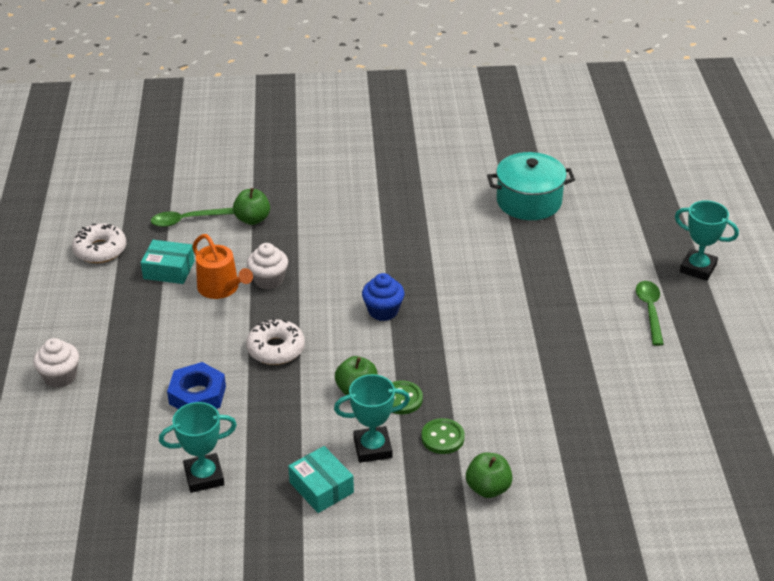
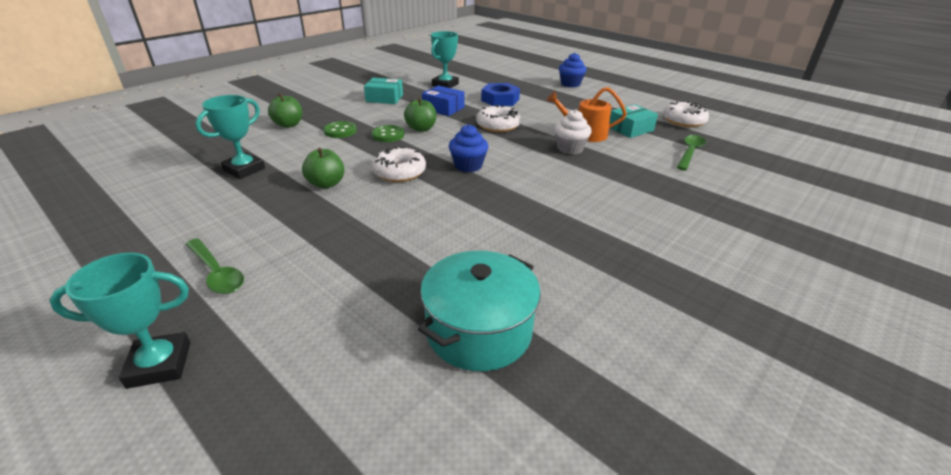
camera: 135 degrees right, 5 degrees down
(60, 376) = (570, 84): white cupcake -> blue cupcake
(252, 219) = (660, 173): green apple -> green apple (326, 184)
(283, 417) = (443, 108): none -> blue box
(372, 448) = (377, 115): turquoise trophy -> turquoise trophy (244, 169)
(448, 337) = (399, 172): none -> white donut

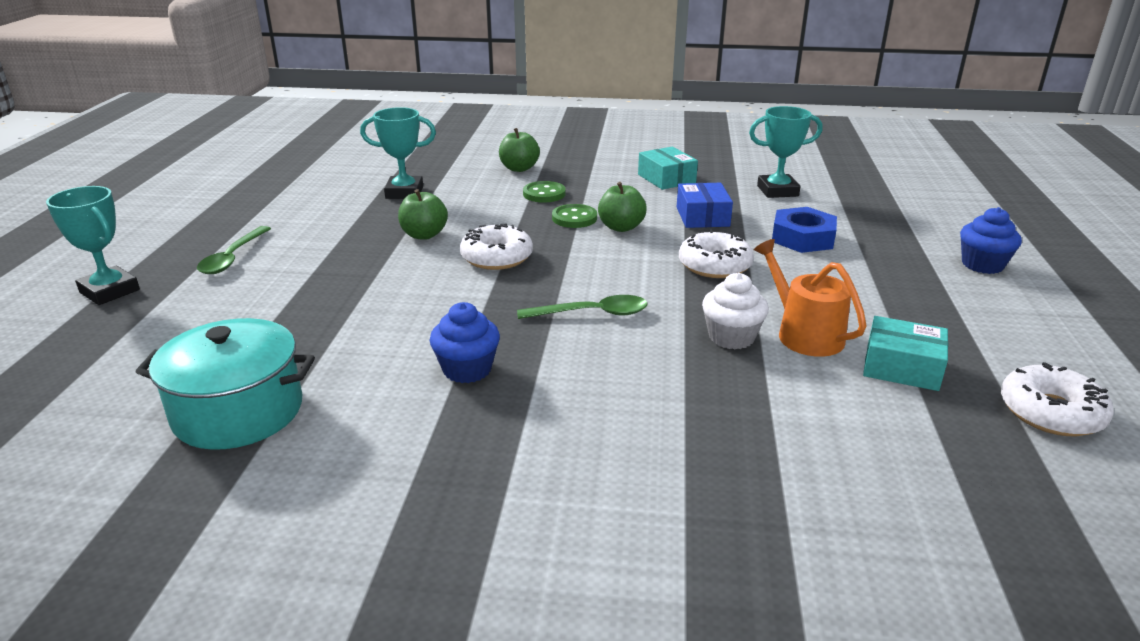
camera: 55 degrees right, 5 degrees down
(468, 166) = (568, 287): blue cupcake -> blue cupcake (467, 369)
(690, 152) = (910, 451): green spoon -> green spoon (592, 314)

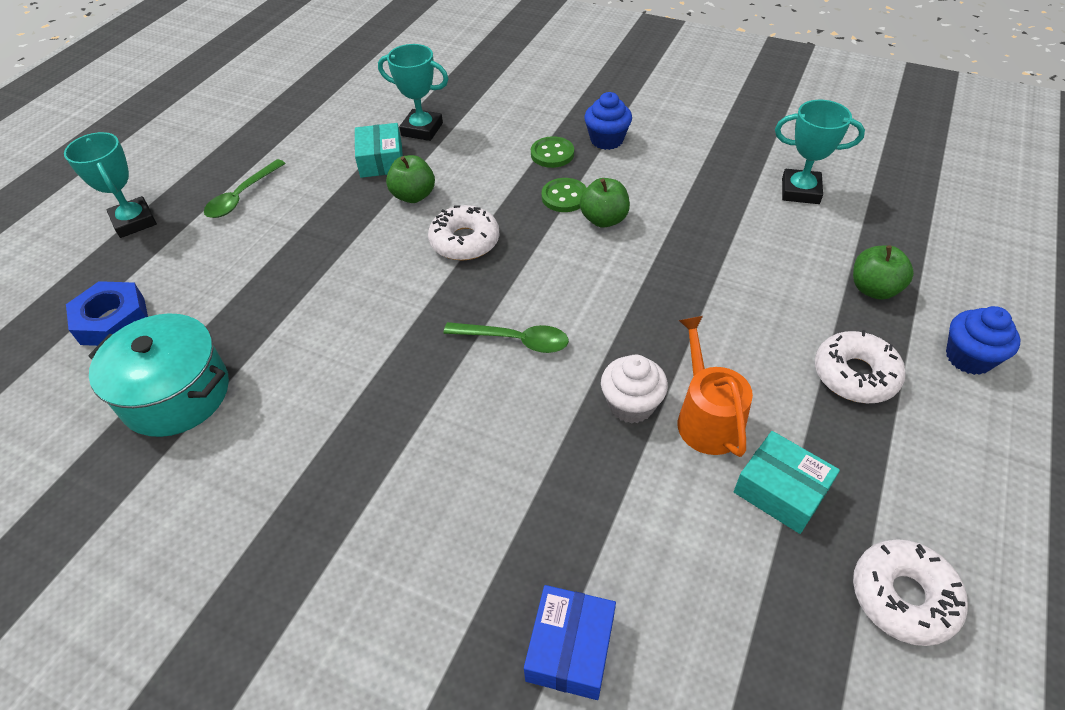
camera: 20 degrees right, 20 degrees up
(467, 369) = (372, 389): blue cupcake -> blue cupcake (606, 140)
(519, 168) = (546, 110): green apple -> green apple (873, 289)
(666, 178) = (689, 150): turquoise box -> turquoise box (381, 160)
(702, 217) = (696, 218): blue box -> blue box (570, 648)
(714, 265) = (669, 296): white donut -> white donut (855, 375)
(802, 238) = (786, 273): blue nut -> blue nut (113, 320)

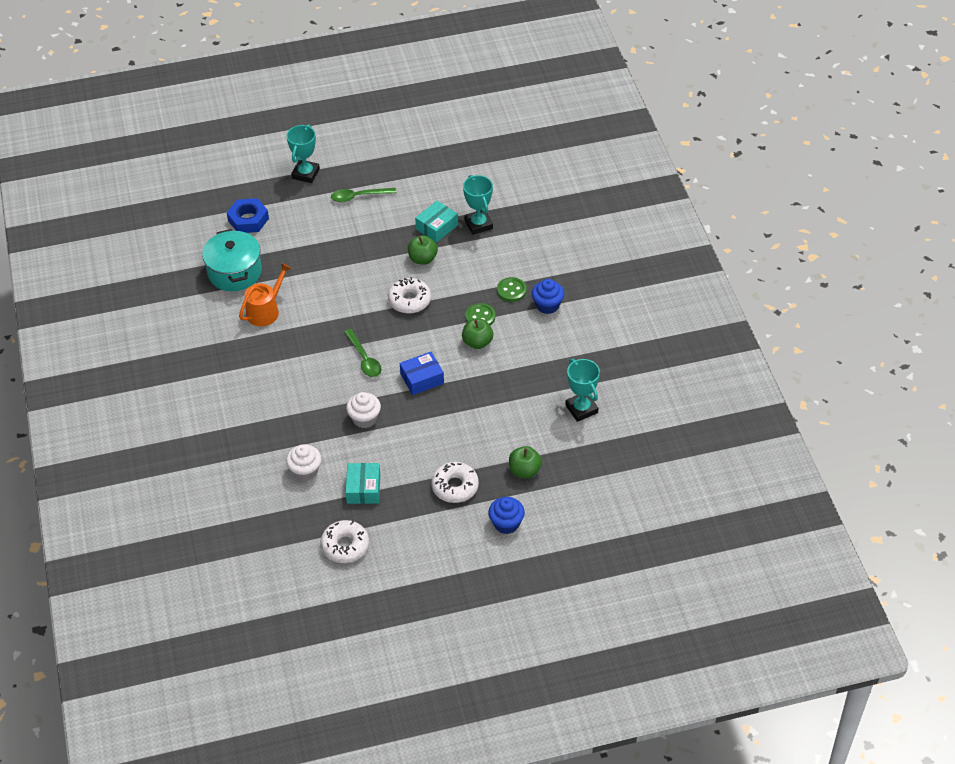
camera: 50 degrees right, 0 degrees up
(570, 648) = (239, 461): blue box -> blue box (422, 379)
(679, 552) = (305, 471): none -> white cupcake
(706, 418) = (380, 447): orange watering can -> orange watering can (265, 311)

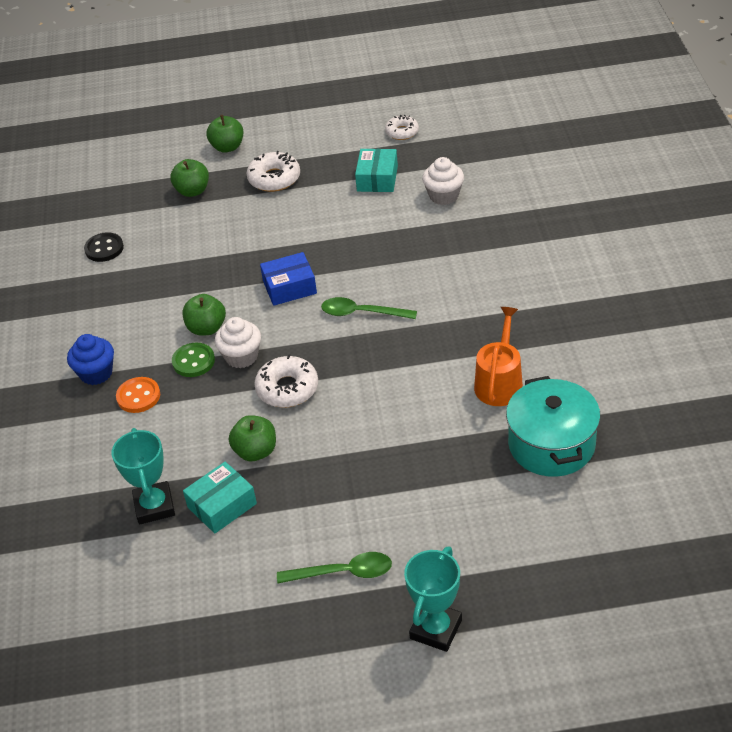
camera: 170 degrees left, 5 degrees down
(248, 220) = (537, 538): blue nut -> none
(265, 311) = (499, 382): orange watering can -> orange watering can turned 150 degrees clockwise
(345, 546) = (402, 132): white donut -> white donut, size x0.65
(364, 359) = (361, 313): green spoon -> green spoon turned 60 degrees counterclockwise
(364, 418) = (369, 245): white cupcake -> white cupcake (241, 356)
(506, 523) = (227, 147): blue cupcake -> green apple
(511, 290) = (138, 396): green button -> orange button
(581, 409) = (104, 249): turquoise trophy -> black button

